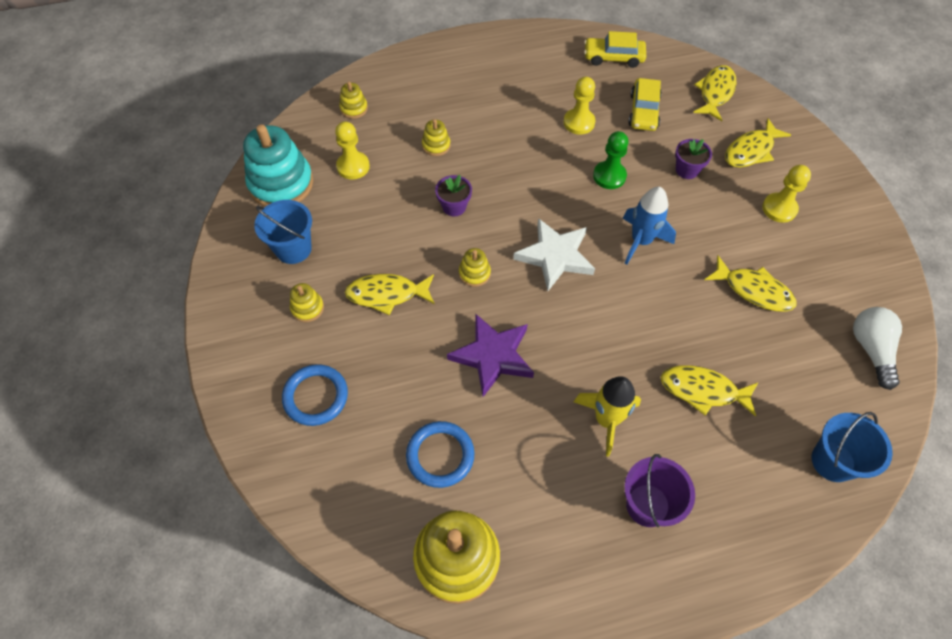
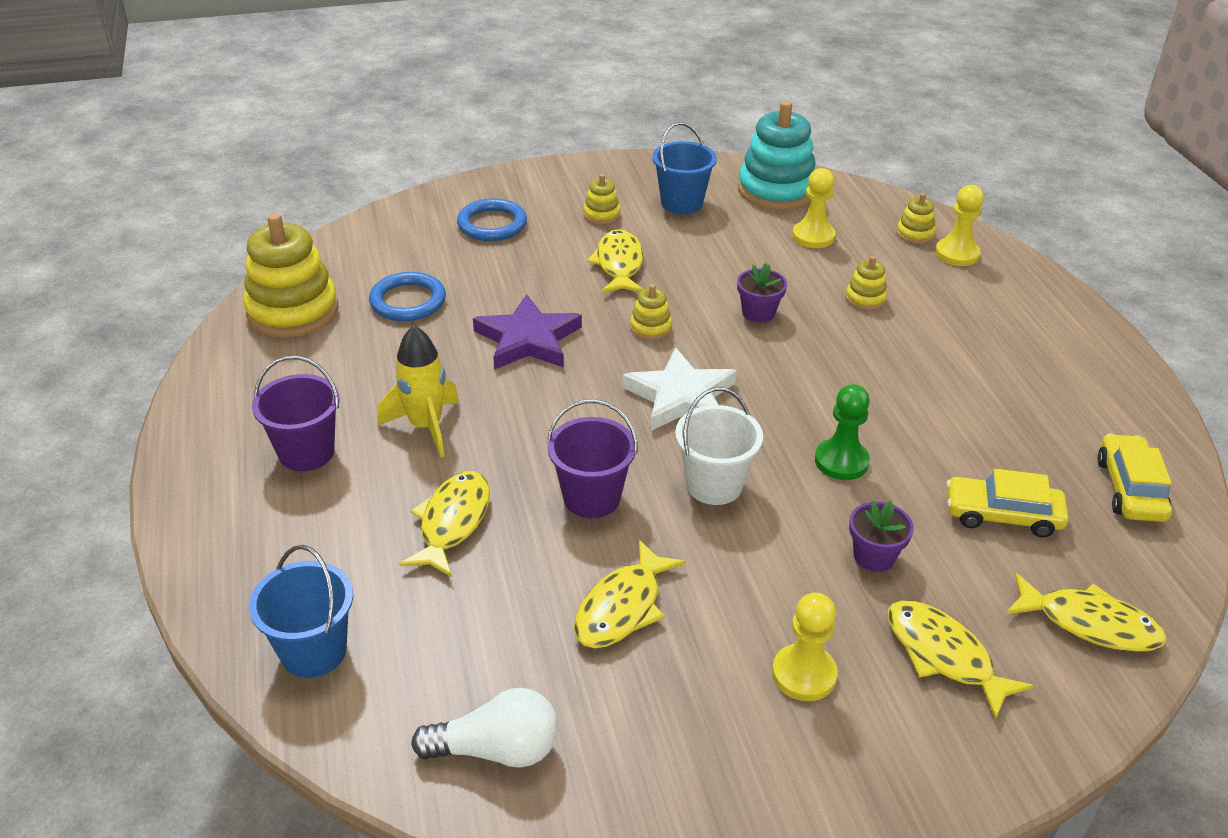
camera: 90 degrees right, 20 degrees down
(579, 122) = (951, 436): yellow pawn -> yellow pawn (957, 254)
(641, 241) = (714, 485): blue rocket -> white bucket
(664, 308) = (592, 497): none -> purple bucket

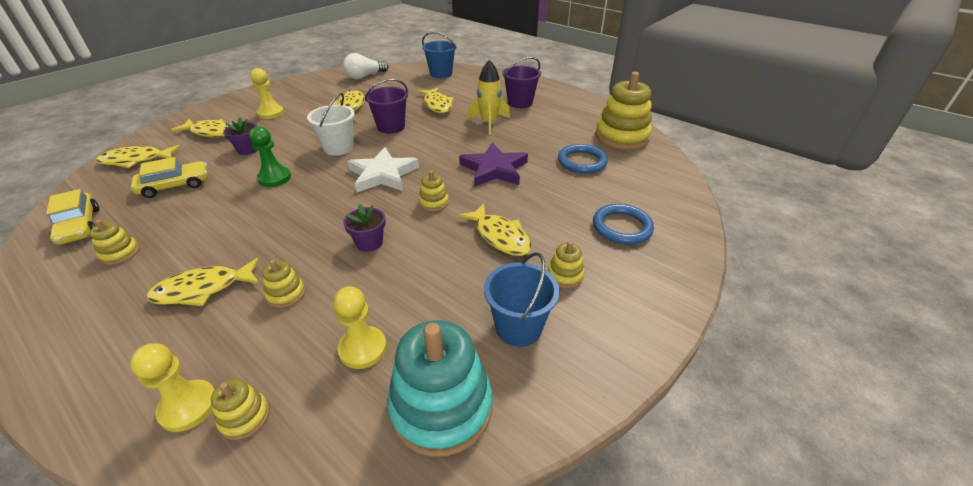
camera: 145 degrees right, 0 degrees up
(949, 335) = (203, 289): none -> yellow fish
(1055, 418) = (120, 253): none -> yellow stacking toy

